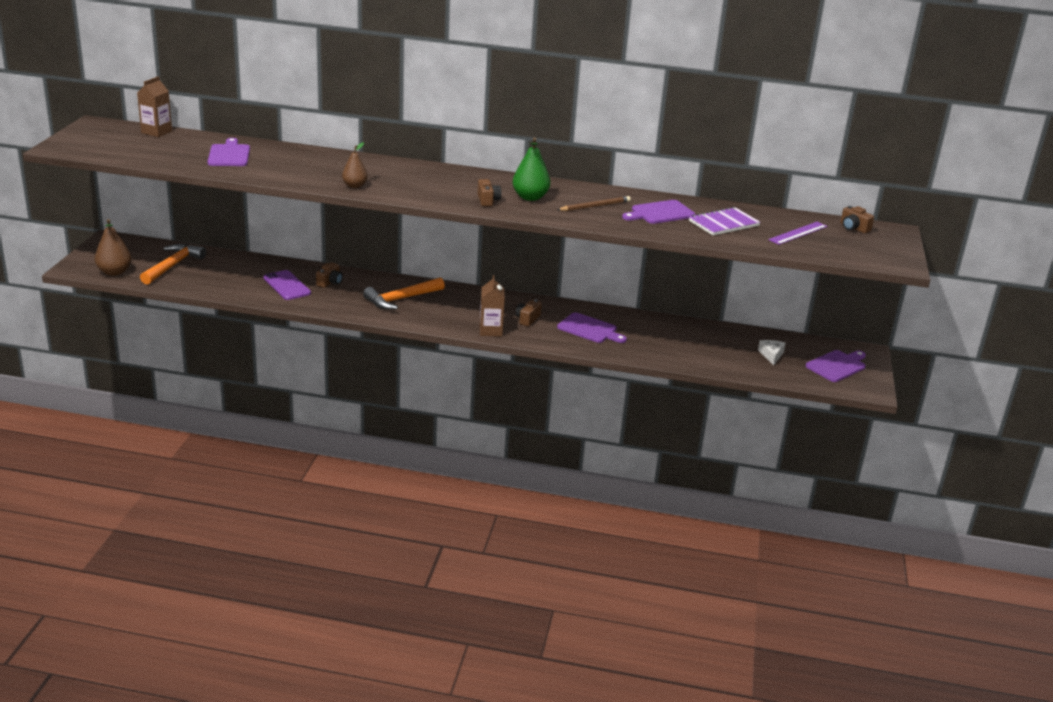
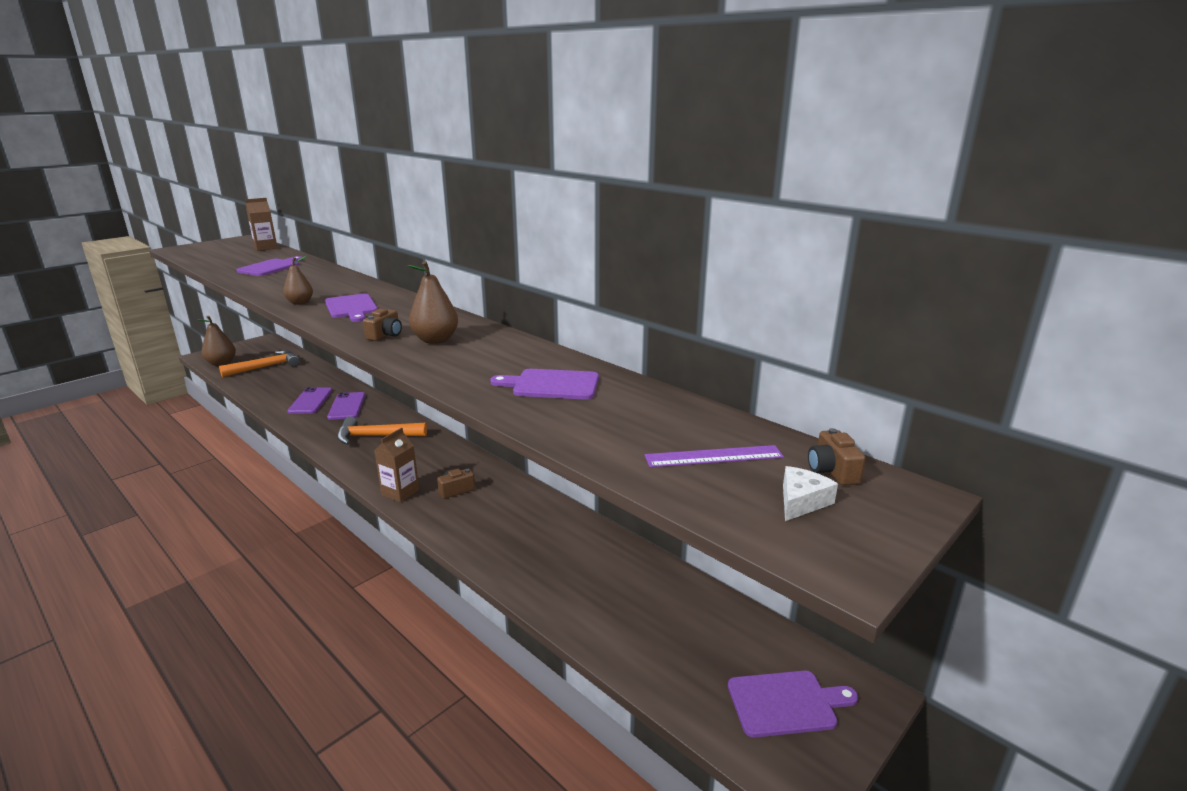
camera: 35 degrees right, 5 degrees down
(330, 282) = (347, 406): brown camera -> purple phone
(530, 197) = (435, 340): green pear -> brown pear
(589, 329) = (503, 522): purple cutting board -> purple cutting board (351, 307)
(595, 206) = (487, 362): brown pencil -> none
(723, 223) = (616, 416): purple notebook -> none
(771, 355) = (694, 642): white cheese -> white cheese (801, 501)

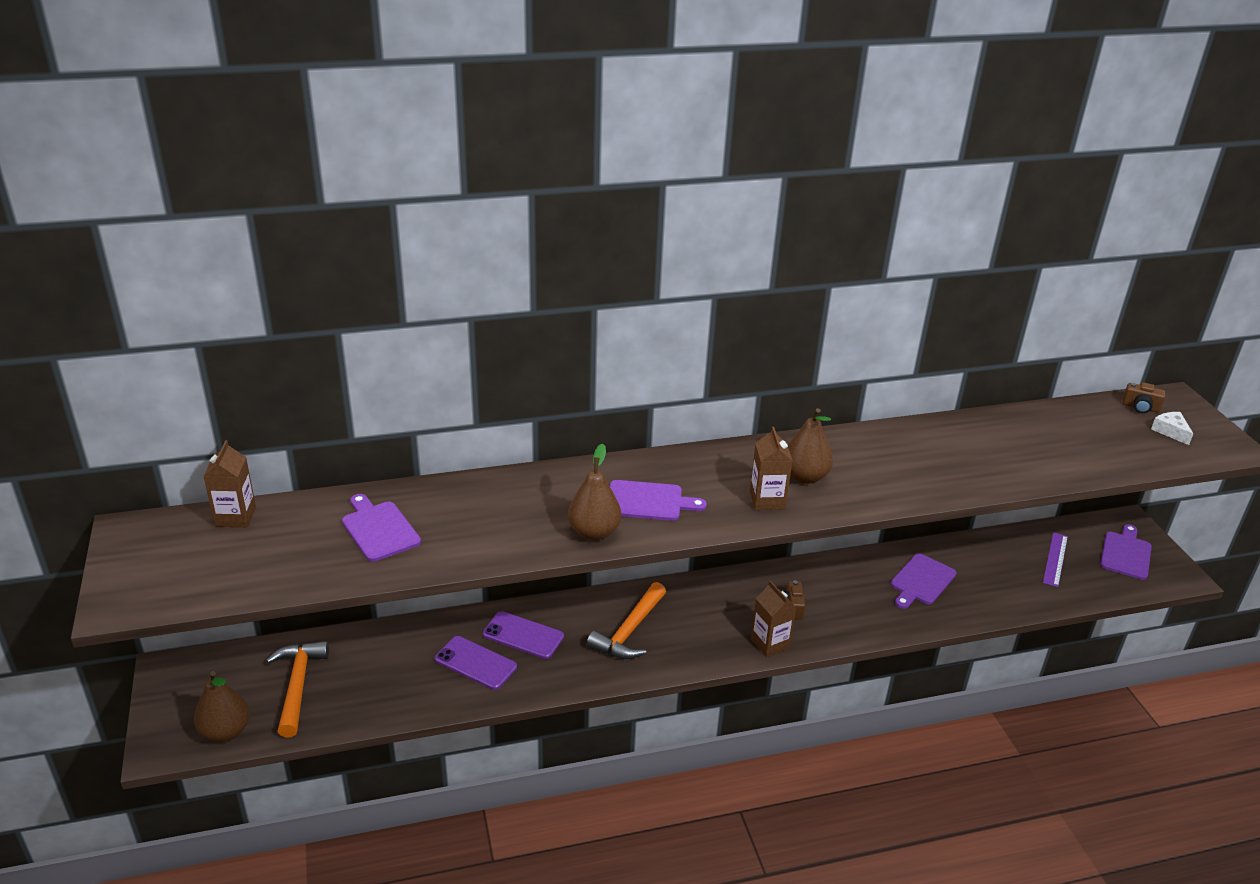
camera: 60 degrees left, 10 degrees up
(300, 303) = (594, 532): brown pear -> brown pear, size x1.50
(385, 335) = (767, 500): brown camera -> brown carton
(552, 385) = (955, 452): purple cutting board -> purple cutting board (921, 581)
(713, 456) = (1105, 435): purple ruler -> purple ruler (1055, 559)

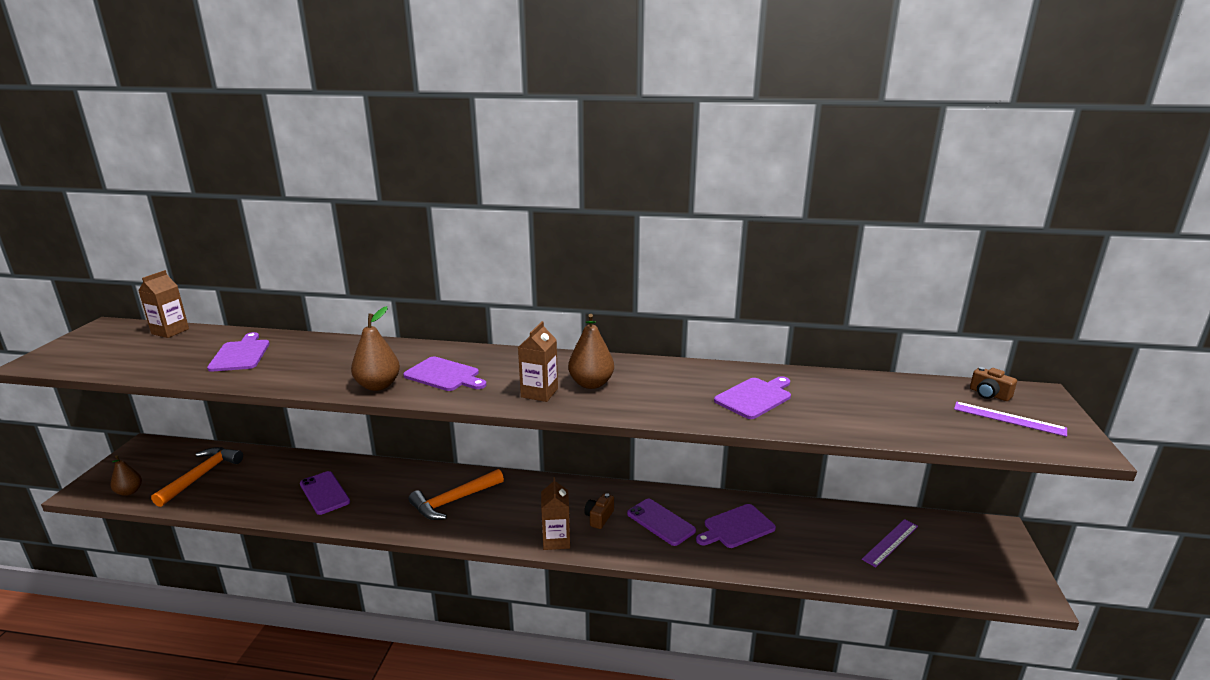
camera: 25 degrees right, 10 degrees down
(225, 732) = (129, 492): brown pear -> brown pear, size x0.67
(523, 635) = (375, 483): purple phone -> purple phone (660, 522)
(1126, 553) = (976, 557): purple cutting board -> purple cutting board (755, 397)
(1170, 431) = (1009, 419): white cheese -> purple ruler

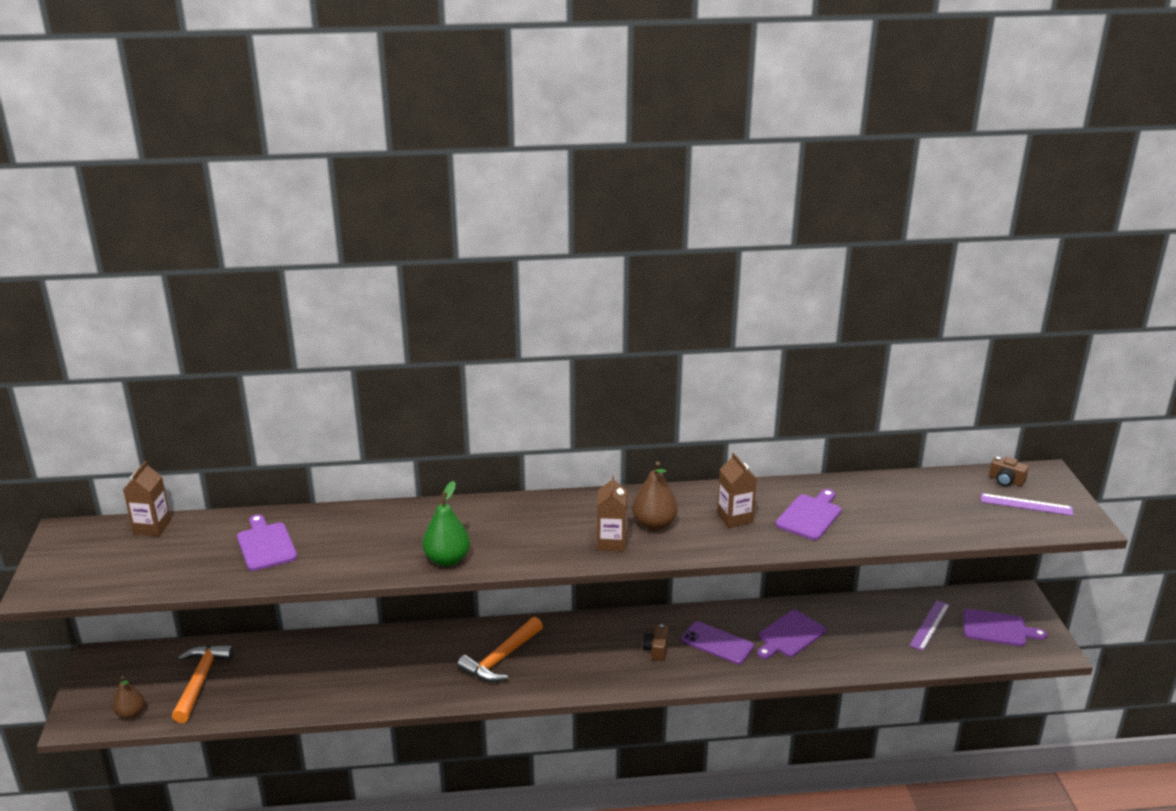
camera: 15 degrees left, 5 degrees up
(324, 493) = (356, 675): purple phone -> none
(378, 385) = (447, 559): brown pear -> green pear
(444, 375) = (504, 537): purple cutting board -> purple cutting board (998, 629)
(556, 540) = (626, 679): brown carton -> brown carton (734, 518)

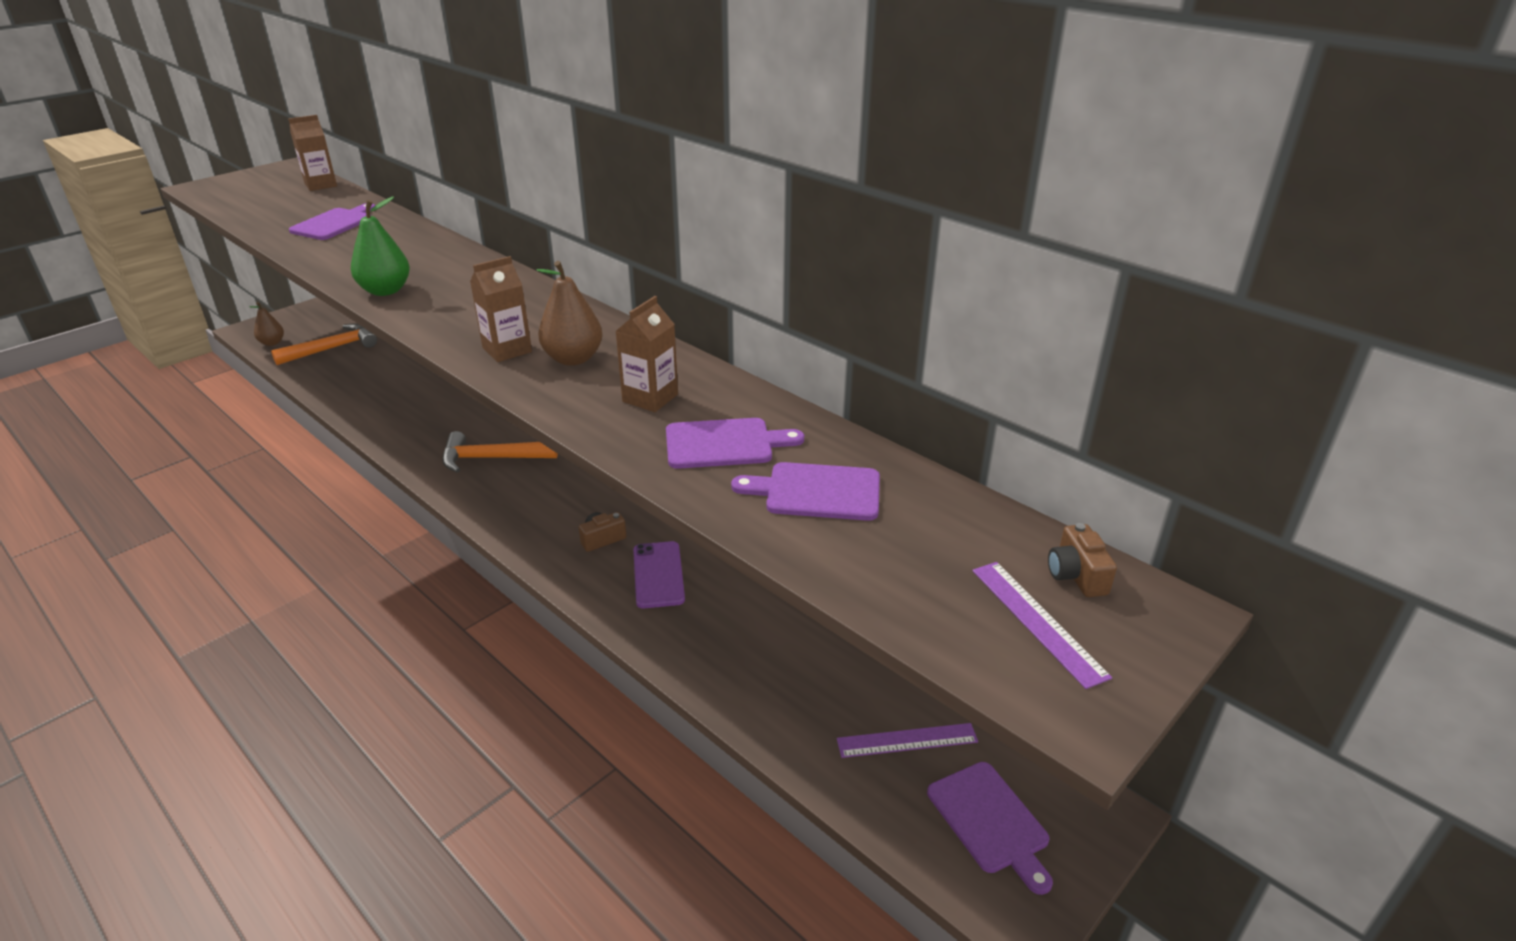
camera: 50 degrees right, 5 degrees up
(789, 635) = (734, 622): purple cutting board -> purple cutting board (816, 492)

